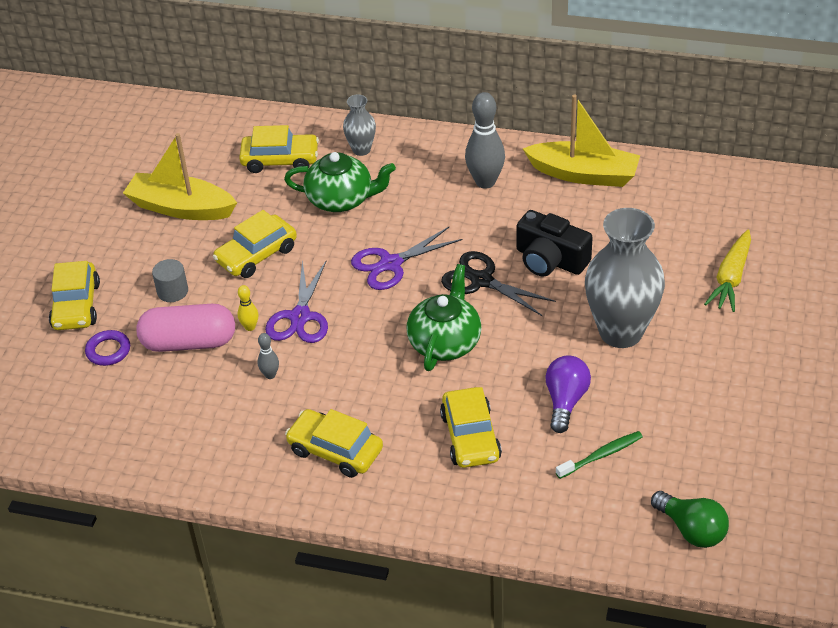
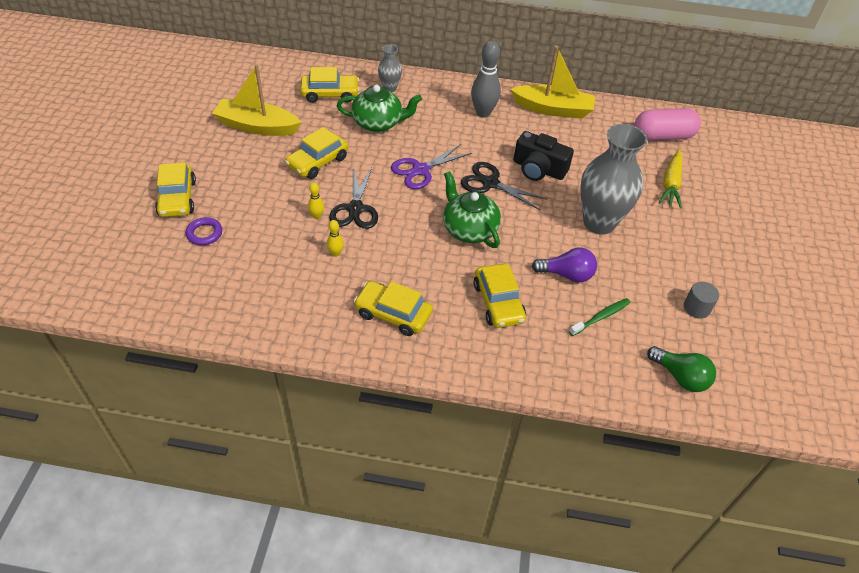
camera: 10 degrees left, 5 degrees up
(172, 291) = (254, 188): grey cylinder -> grey cylinder (696, 308)
(189, 342) = (269, 227): pink capsule -> pink capsule (662, 136)
(270, 375) = (336, 253): grey bowling pin -> yellow bowling pin
(300, 317) = (355, 209): purple scissors -> black scissors
(445, 342) = (469, 229): green teapot -> green teapot turned 45 degrees counterclockwise
(565, 401) = (566, 274): purple light bulb -> purple light bulb turned 90 degrees clockwise

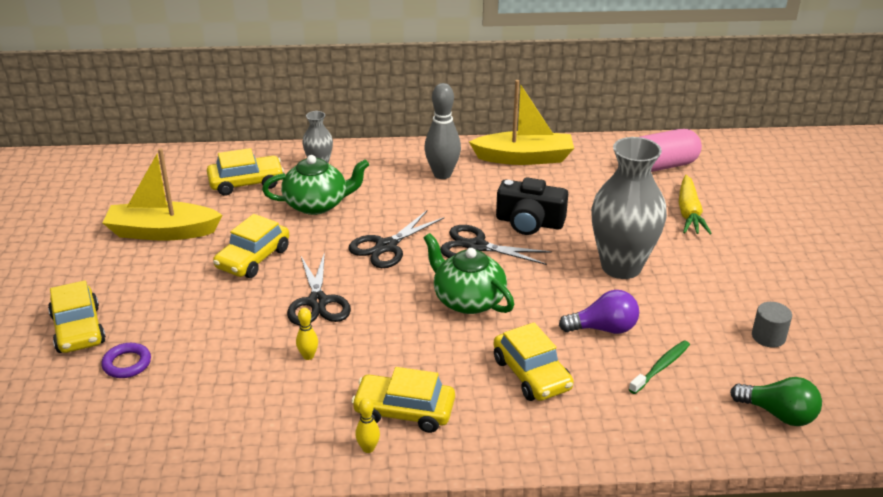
camera: 10 degrees left, 15 degrees down
(317, 216) = (270, 318): yellow bowling pin -> yellow bowling pin (368, 448)
(420, 170) = (386, 247): purple scissors -> black scissors

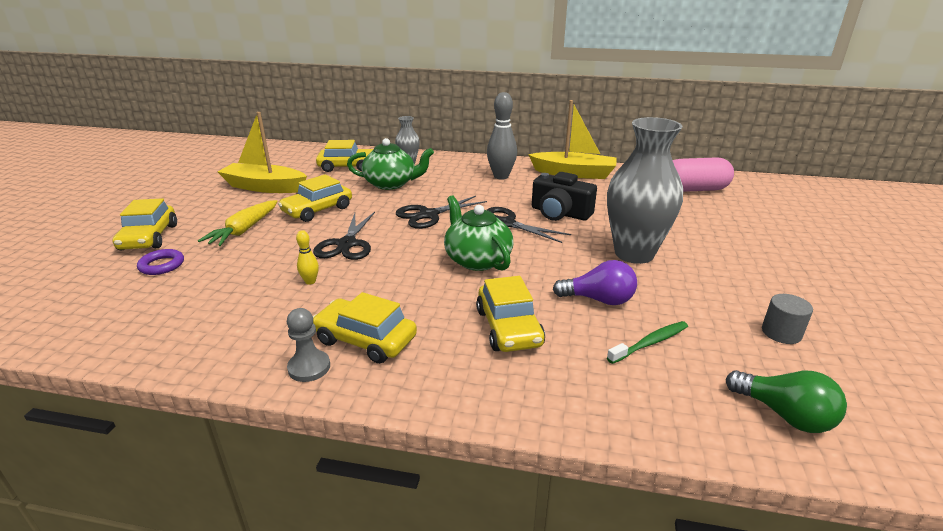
camera: 15 degrees right, 5 degrees down
(368, 448) = (309, 367): yellow bowling pin -> grey pawn
(689, 213) = (712, 223): yellow carrot -> yellow carrot (244, 230)

